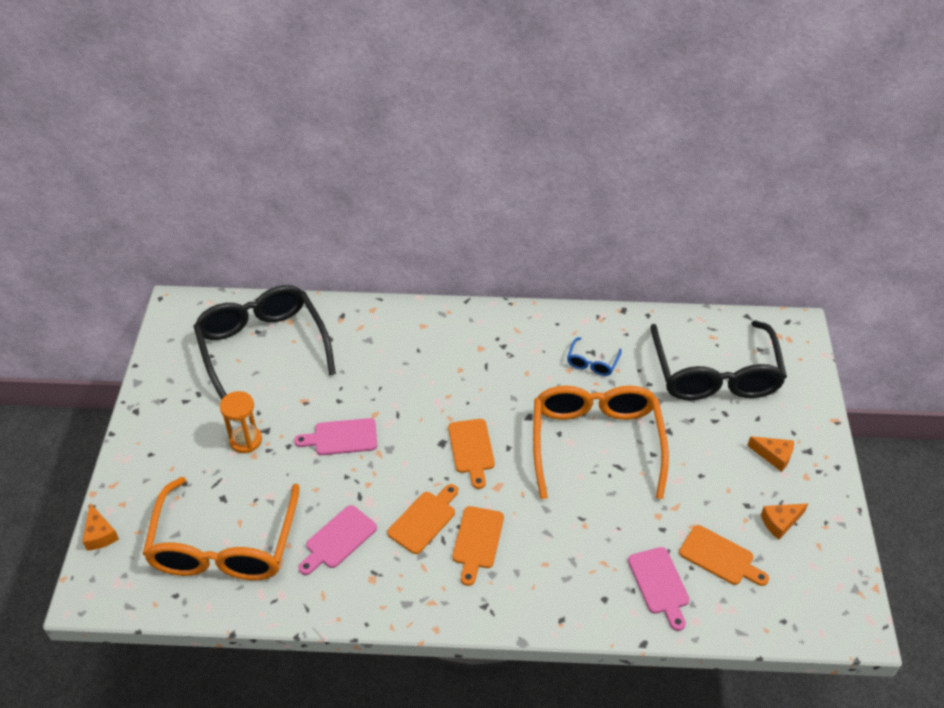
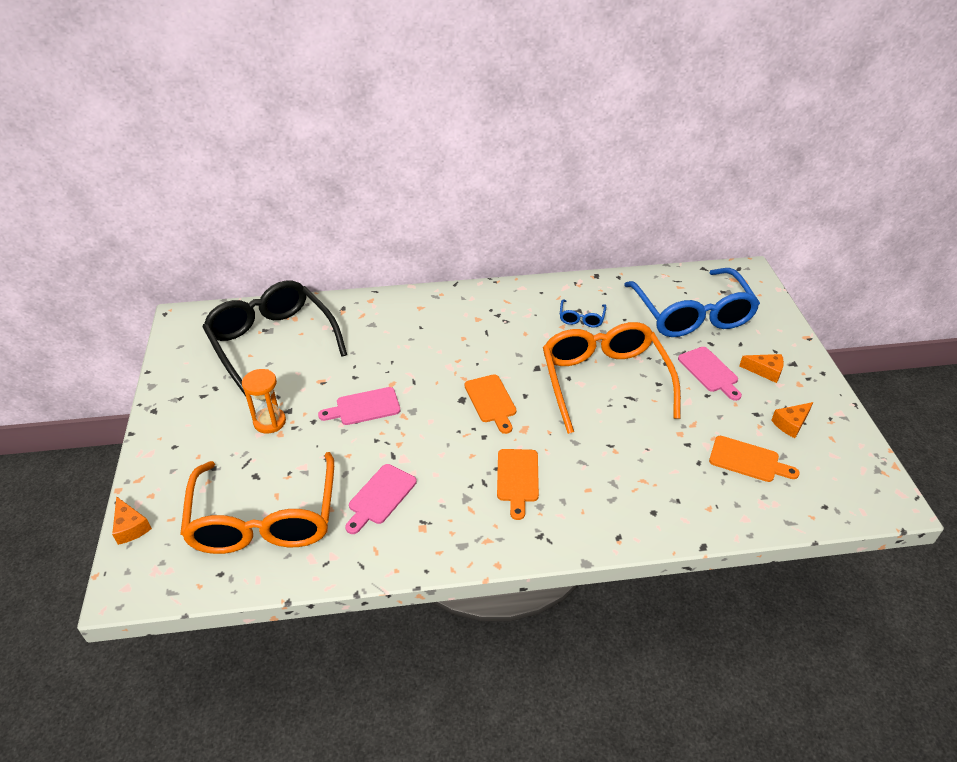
camera: 10 degrees left, 5 degrees down
(424, 520) = (461, 467): orange cutting board -> none
(659, 584) = (701, 491): pink cutting board -> pink cutting board (709, 371)
(715, 375) = (692, 315): black glasses -> blue glasses

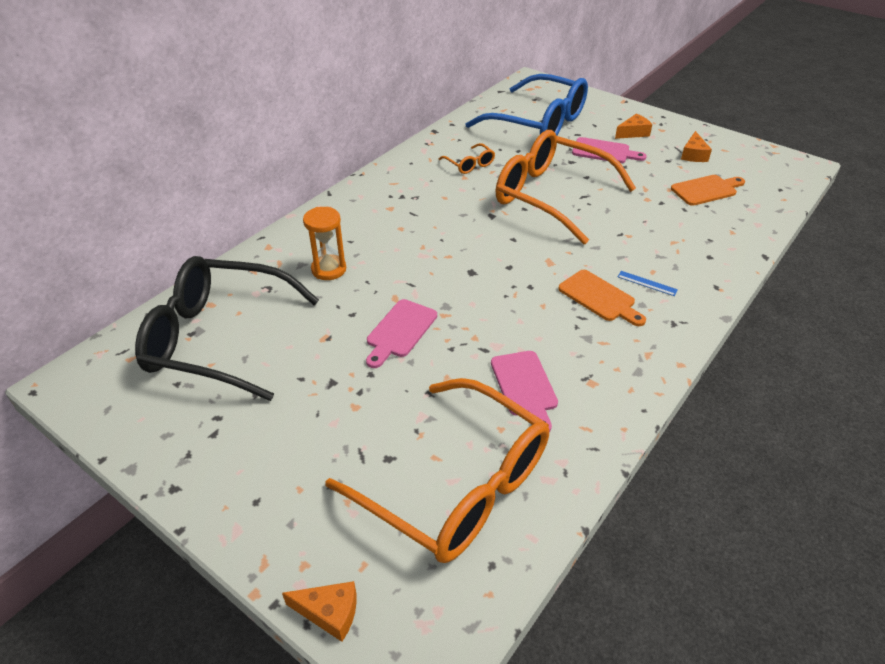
camera: 45 degrees left, 0 degrees up
(269, 422) = (328, 404): orange hourglass -> orange hourglass (329, 269)
(491, 401) = (495, 258): orange cutting board -> none
(568, 494) = (647, 283): none -> blue ruler
(581, 318) = (470, 164): blue glasses -> orange glasses

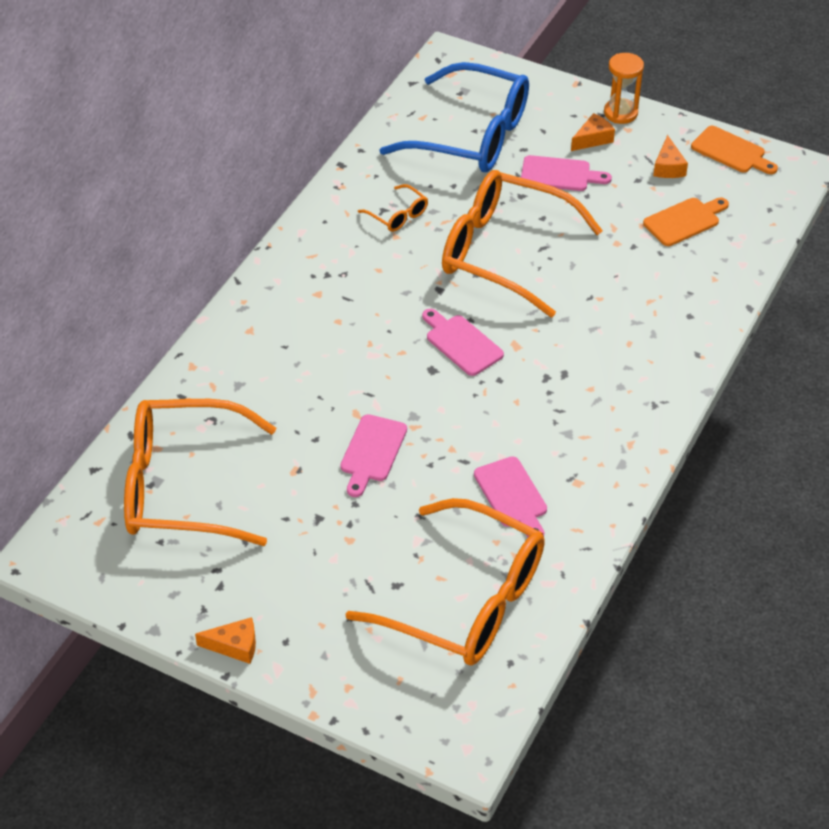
camera: 10 degrees left, 5 degrees up
(218, 338) = (182, 486): black glasses -> orange glasses
(329, 269) = (272, 387): orange hourglass -> orange hourglass (620, 113)
(329, 613) = (382, 719): orange cheese -> orange cheese (235, 646)
(502, 255) = (461, 343): none -> pink cutting board
(599, 297) = (575, 384): orange cutting board -> orange cutting board (731, 151)
(647, 283) = (624, 359): blue ruler -> none

